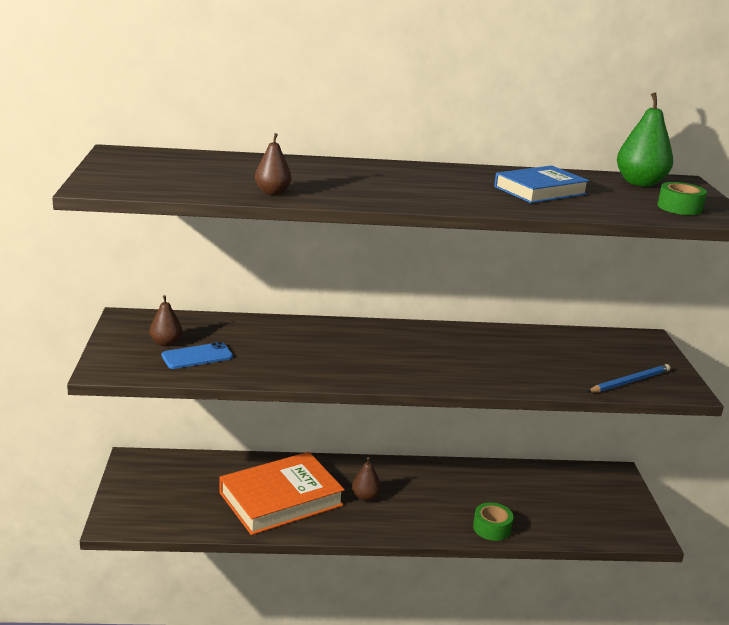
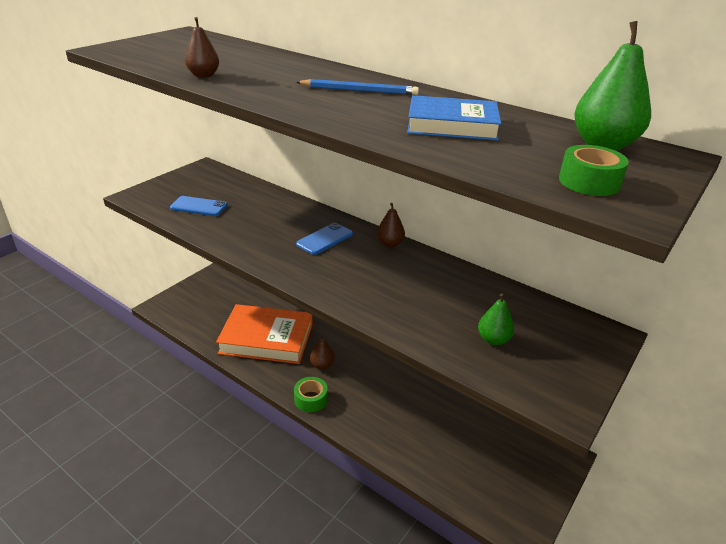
camera: 40 degrees right, 10 degrees up
(166, 343) = (197, 191): brown pear -> brown pear (390, 244)
(366, 344) = (325, 239): none -> blue phone
(492, 528) = (384, 441): green tape -> green tape (311, 399)
(593, 368) = (493, 339): none -> green pear
(630, 381) = (512, 370): blue pencil -> blue pencil (359, 90)

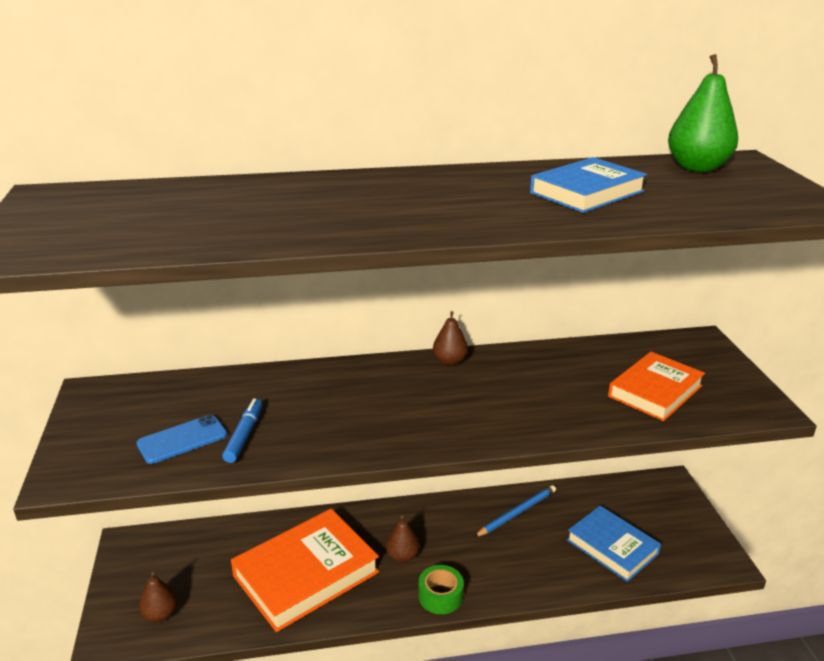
camera: 45 degrees left, 5 degrees down
(203, 75) = (250, 235): brown pear -> brown pear (160, 614)
(224, 220) = (244, 435): none -> blue marker
(325, 239) = (387, 391): blue phone -> none
(359, 90) = (439, 190): blue pencil -> blue pencil (517, 513)
(452, 457) = (612, 547): none -> blue book
(493, 339) = (655, 391): green pear -> orange book
(589, 182) = (760, 198): green tape -> none

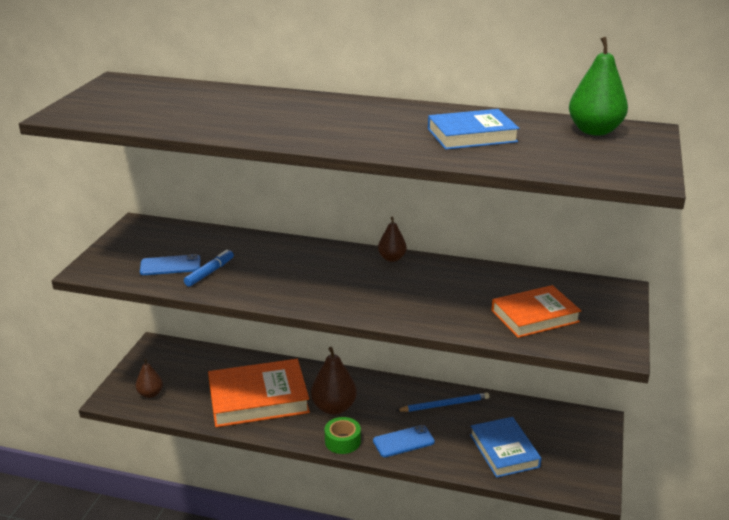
camera: 25 degrees right, 0 degrees up
(402, 556) = (334, 408): brown pear -> brown pear, size x1.68
(506, 572) = (403, 441): none -> blue phone

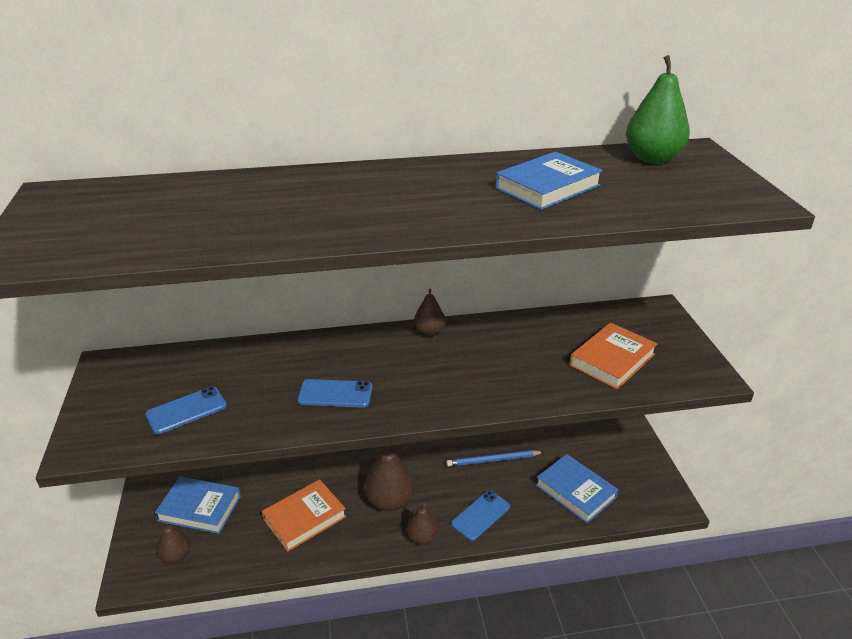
camera: 25 degrees left, 5 degrees up
(185, 368) = (200, 508): none -> blue book
(209, 272) = (242, 406): blue marker -> none
(258, 398) = (304, 518): orange book -> orange book, size x0.65
(282, 282) = (335, 394): none -> blue phone
(342, 441) = (422, 537): green tape -> brown pear
(445, 405) = (493, 460): blue pencil -> blue pencil turned 150 degrees counterclockwise

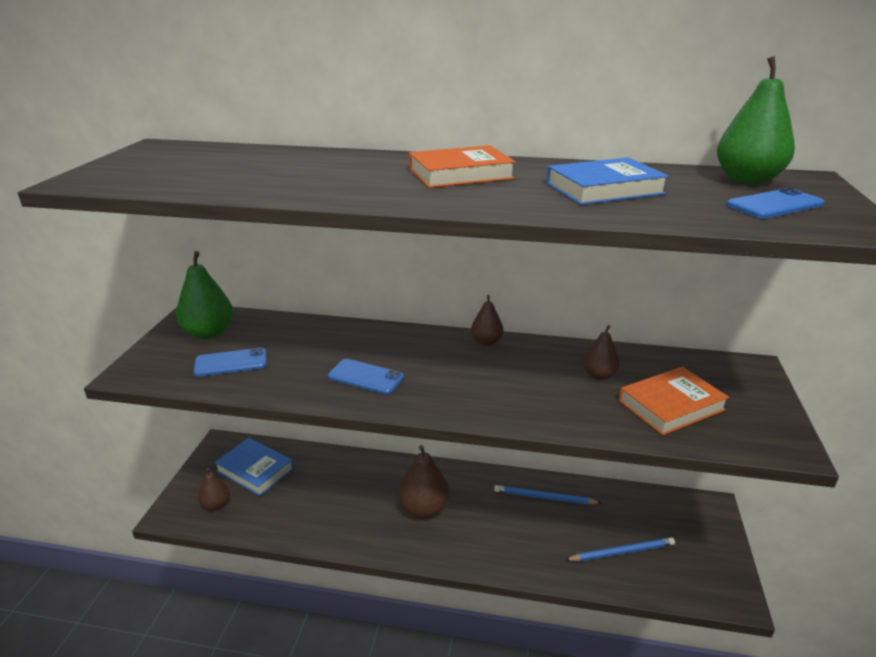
camera: 20 degrees right, 5 degrees down
(140, 382) = (209, 333): none -> green pear
(304, 518) = (339, 503): orange book -> orange book (460, 174)
(422, 537) = (440, 552): brown pear -> brown pear (599, 375)
(480, 515) = (508, 548): blue phone -> blue phone (775, 205)
(575, 491) = (622, 552): blue book -> blue pencil

